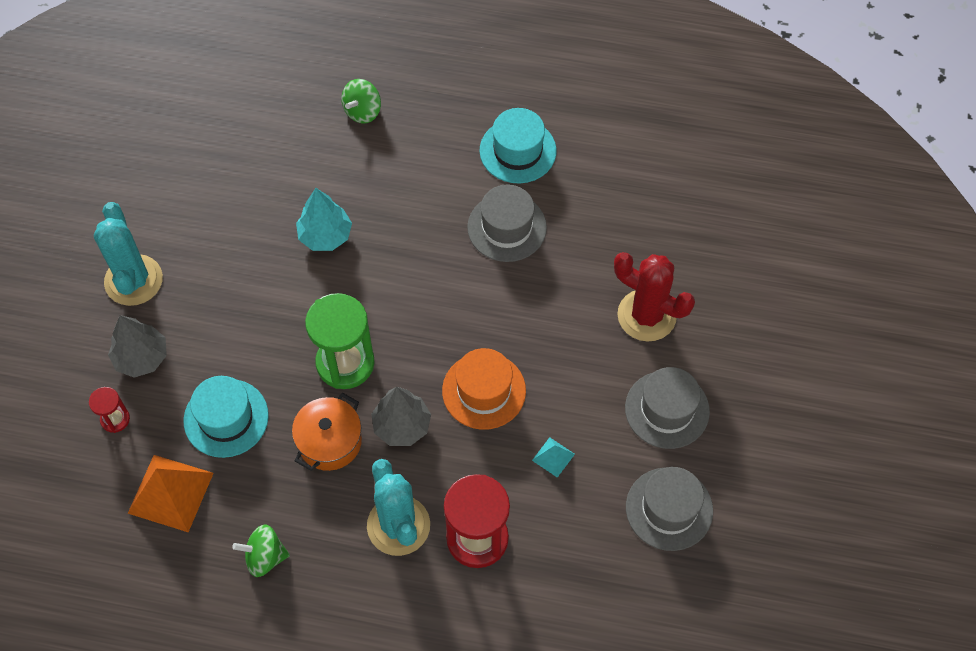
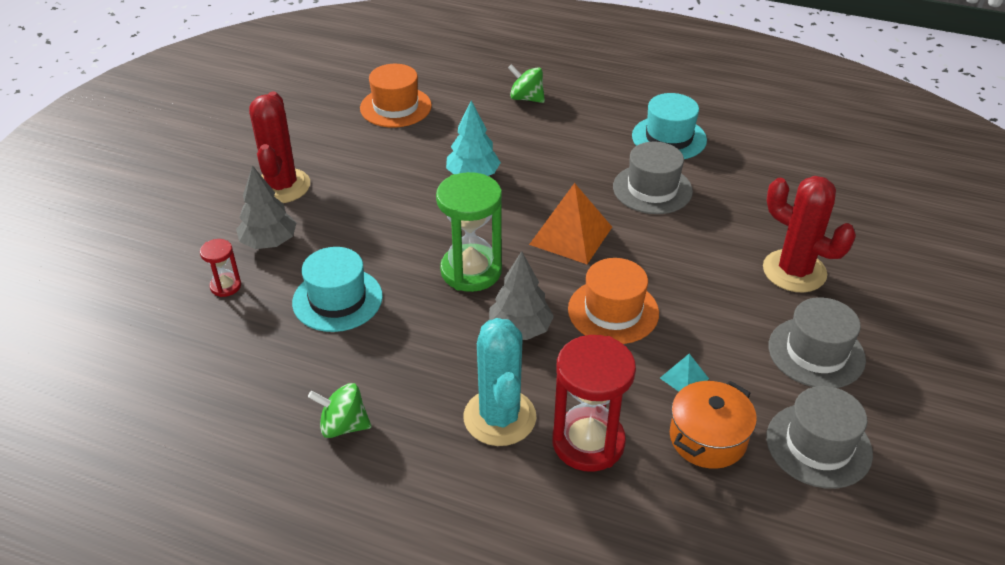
camera: 10 degrees right, 20 degrees down
(133, 280) = (281, 186): turquoise cactus -> red cactus
(171, 492) = (260, 354): orange pyramid -> orange pyramid (571, 235)
(225, 145) = (395, 107): none -> orange hat
(329, 441) = (440, 332): orange pot -> orange pot (708, 438)
(362, 111) = (526, 98): green spinning top -> green spinning top turned 75 degrees clockwise

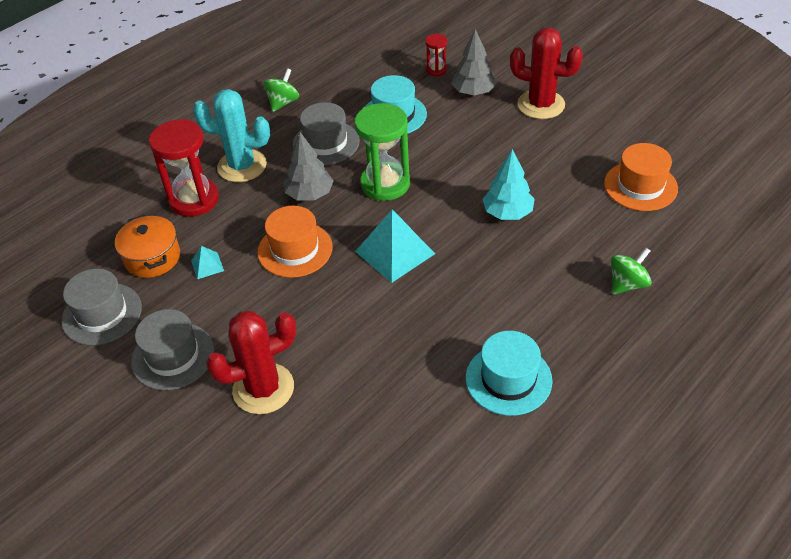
camera: 115 degrees right, 5 degrees up
(571, 235) = (395, 252): orange pyramid -> turquoise pyramid
(652, 189) = (429, 331): grey hat -> grey hat (326, 143)

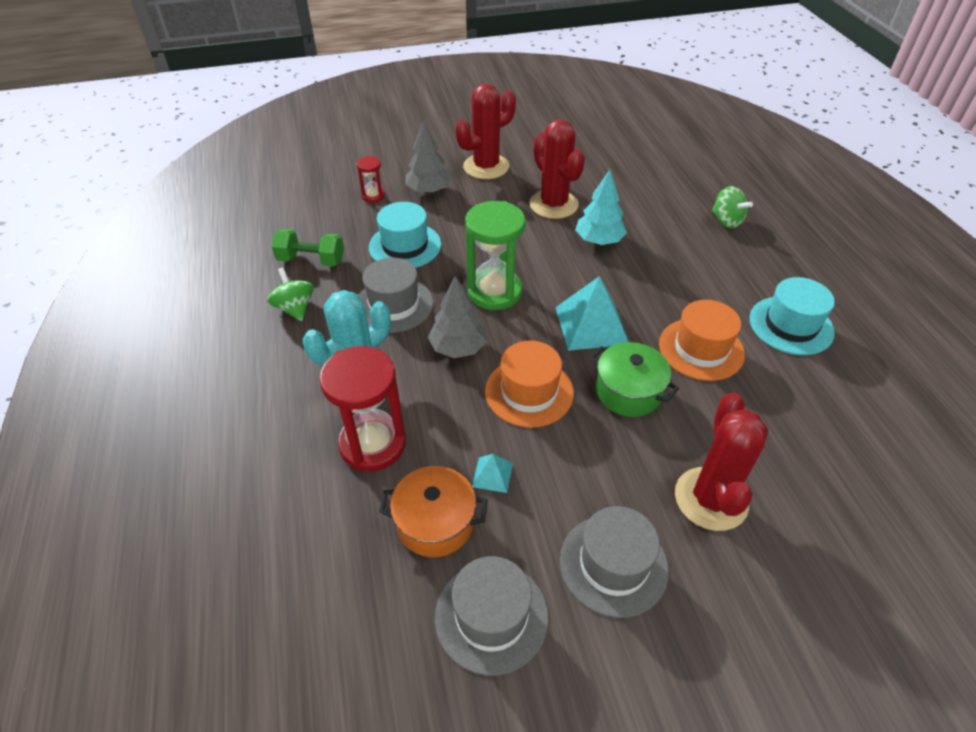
camera: 60 degrees left, 0 degrees up
(336, 82) = (311, 260): none -> green dumbbell
(337, 303) = (628, 391): none -> green pot
(530, 166) = (553, 204): none -> red cactus
(627, 284) = (726, 221): green spinning top -> green spinning top turned 150 degrees clockwise
(640, 186) = (627, 168): orange hat -> orange hat (701, 349)

